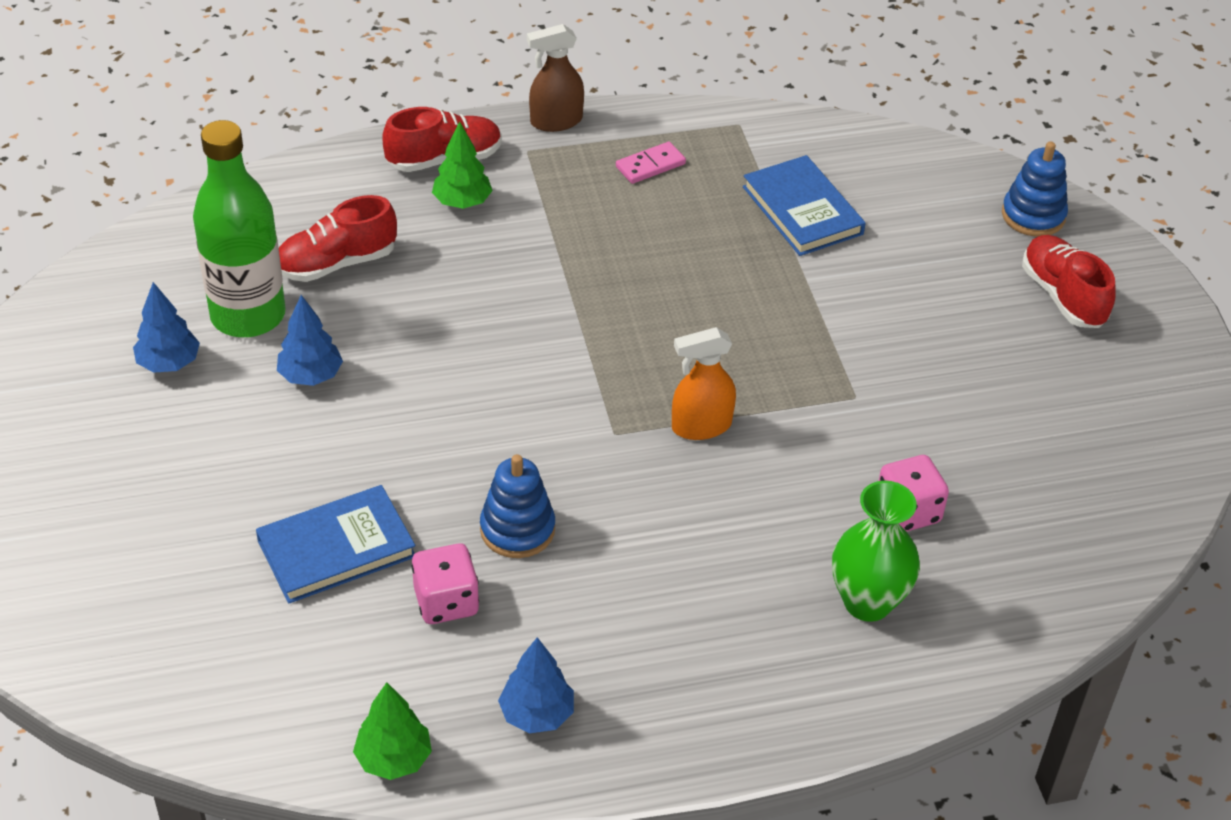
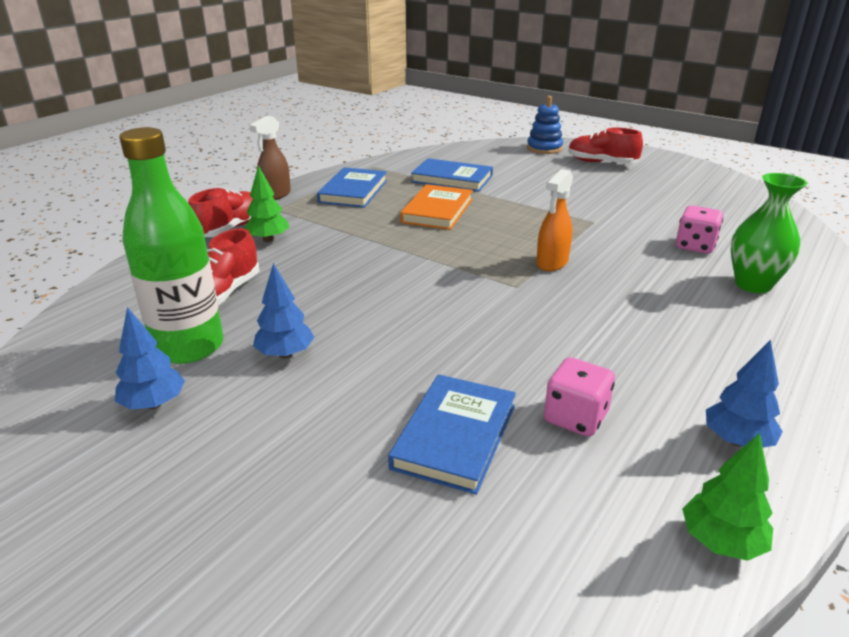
camera: 40 degrees left, 15 degrees down
(517, 529) = (546, 355): blue stacking toy -> none
(650, 165) = (353, 191): pink domino -> blue book
(698, 262) = (437, 211): none -> orange book

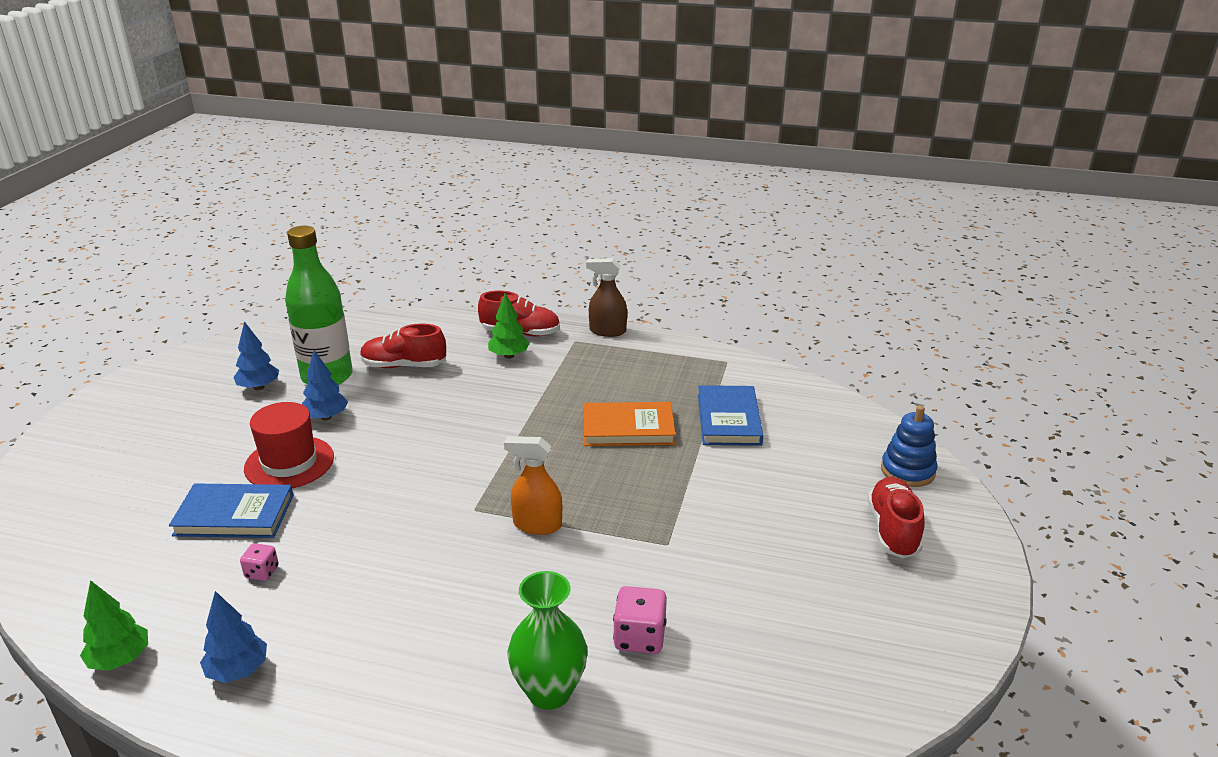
camera: 70 degrees right, 0 degrees up
(353, 191) = (646, 368): blue book -> none
(366, 387) = (289, 463): none -> red hat
(575, 418) = (262, 572): pink dice -> pink dice, size x0.60

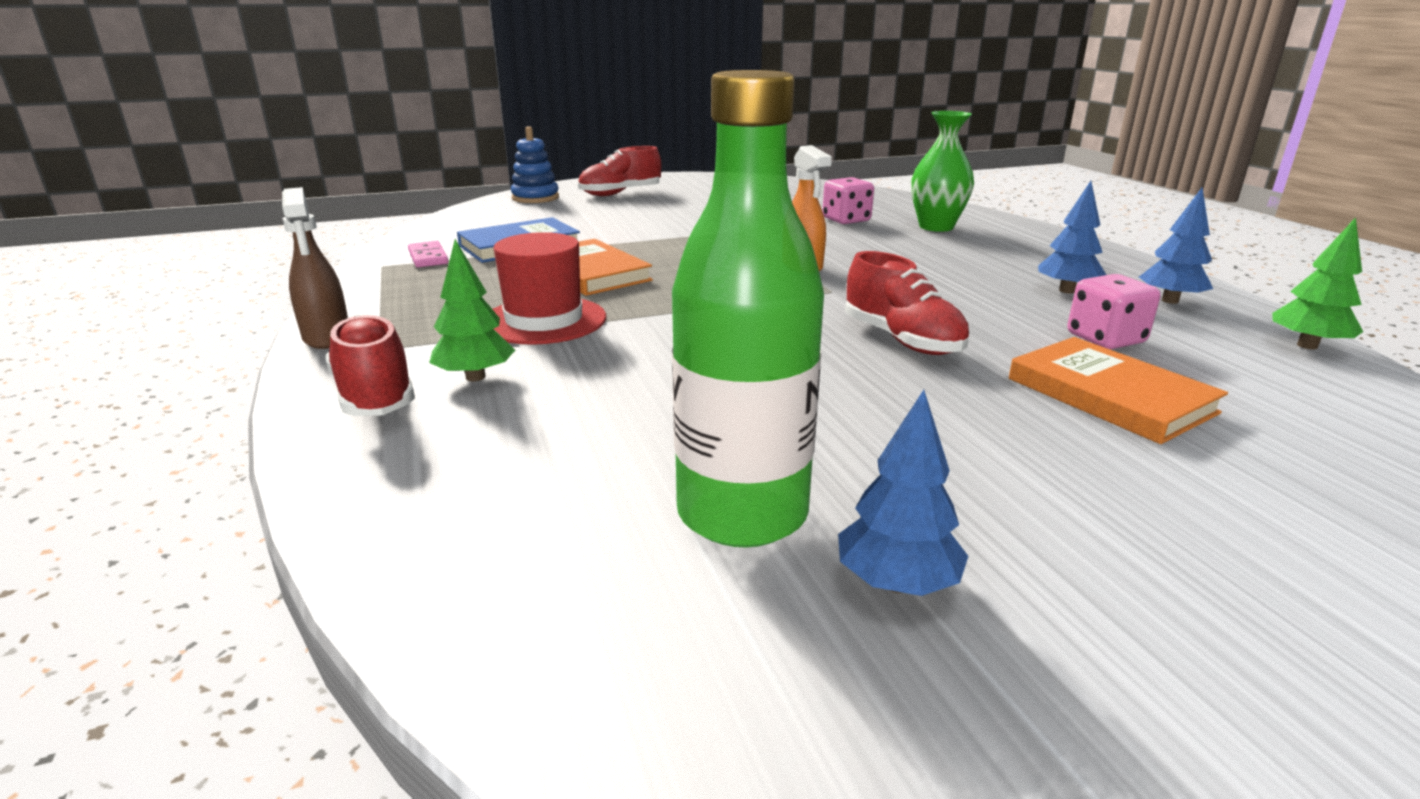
camera: 125 degrees left, 5 degrees down
(234, 515) = (1109, 395): blue book -> orange book
(262, 572) = (1105, 339): pink dice -> pink dice, size x1.66
(289, 463) = (976, 414): red hat -> red hat (544, 320)
(326, 417) = (847, 443): blue tree -> blue tree (1066, 291)
(404, 366) = (604, 450): red shoe -> red shoe (902, 340)
(731, 379) = (428, 257): none -> pink domino

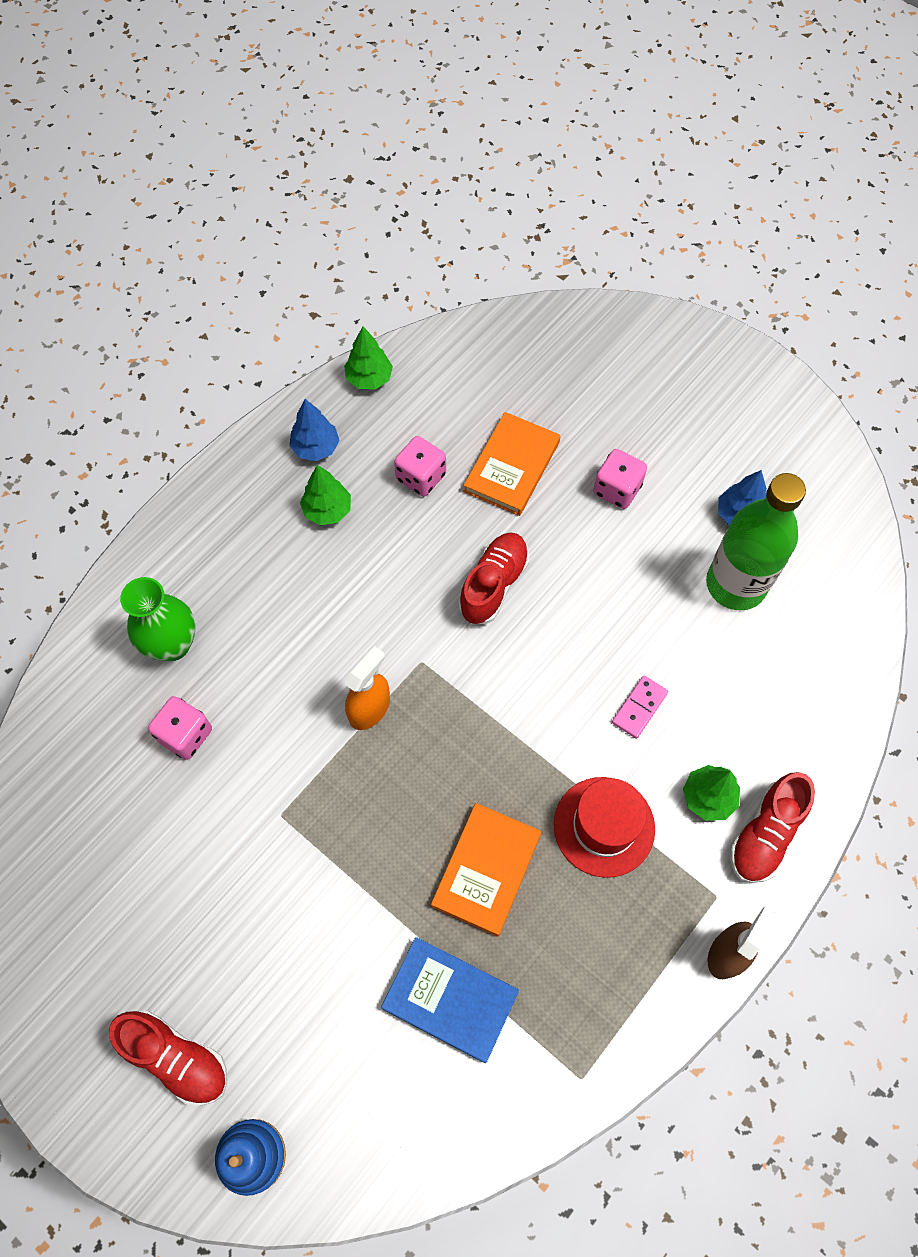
camera: 120 degrees left, 40 degrees up
(428, 257) = (534, 1058): pink domino -> pink domino (639, 708)
(1029, 465) = (617, 489): none -> pink dice
(1066, 291) = (327, 510): blue tree -> green tree

